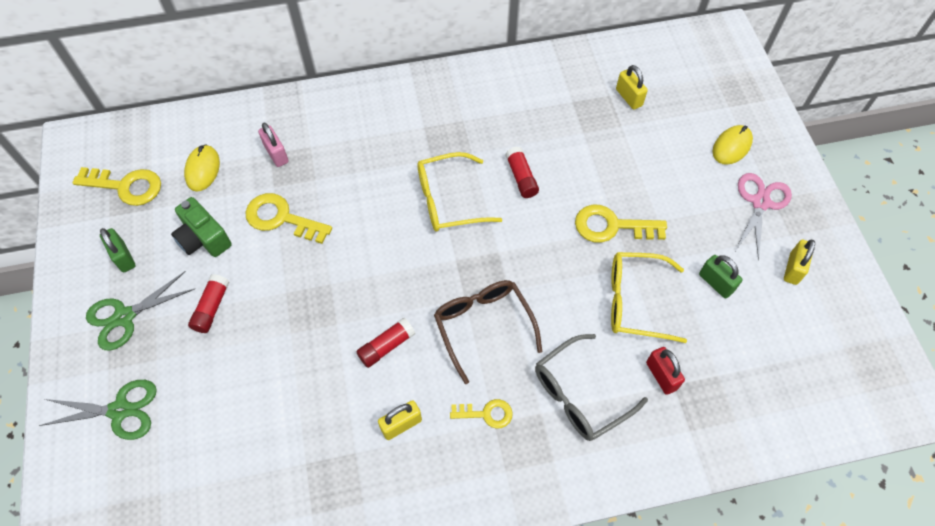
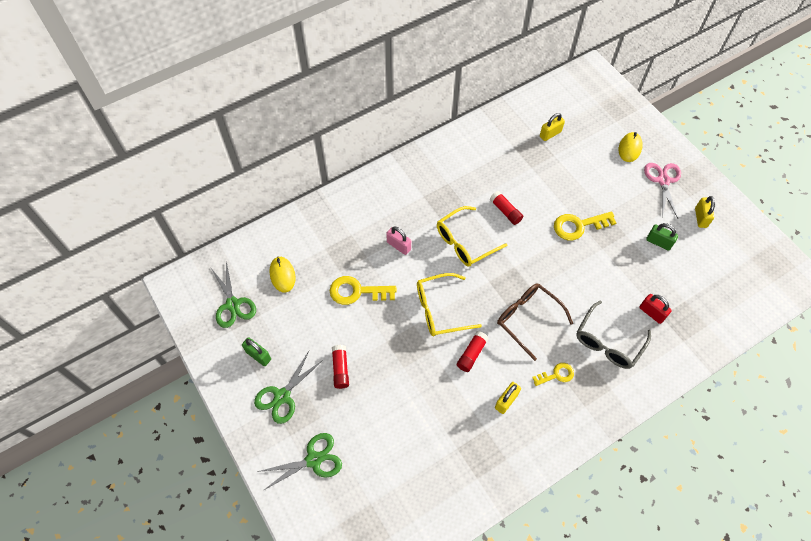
camera: 20 degrees left, 0 degrees up
(126, 186) = (233, 305): yellow key -> green scissors
(203, 238) = (309, 323): green camera -> none
(276, 154) = (330, 247): pink padlock -> pink padlock (399, 246)
(629, 97) = (550, 134): yellow padlock -> yellow padlock turned 75 degrees counterclockwise
(635, 301) = (615, 271): yellow glasses -> yellow glasses (440, 310)

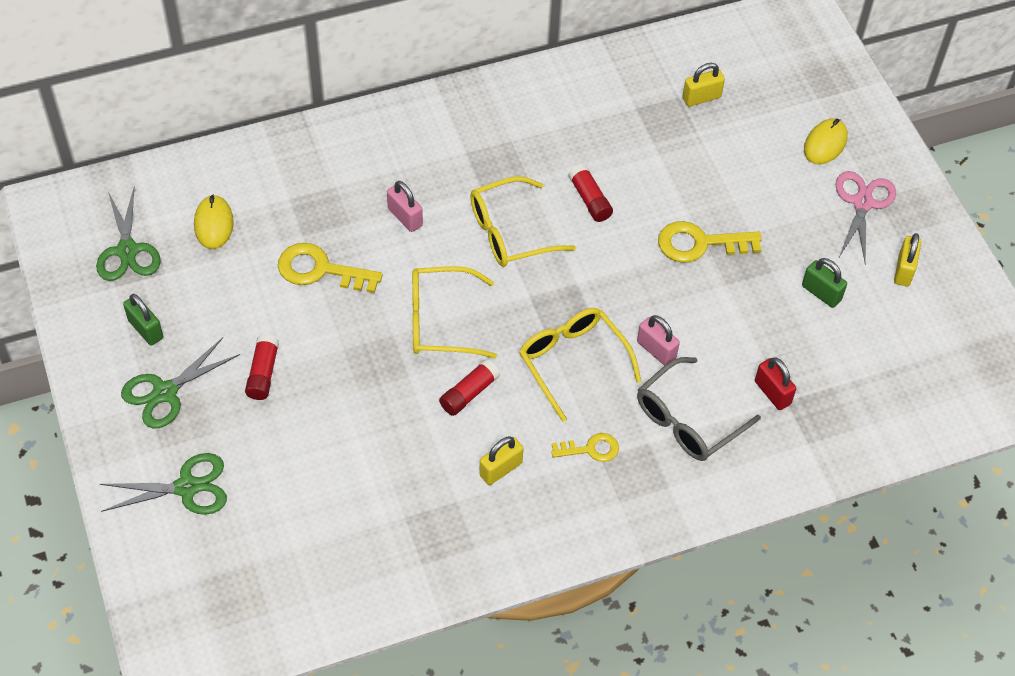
camera: 10 degrees right, 5 degrees down
(527, 319) = (572, 362): brown glasses -> yellow glasses
(575, 300) = (656, 350): none -> pink padlock

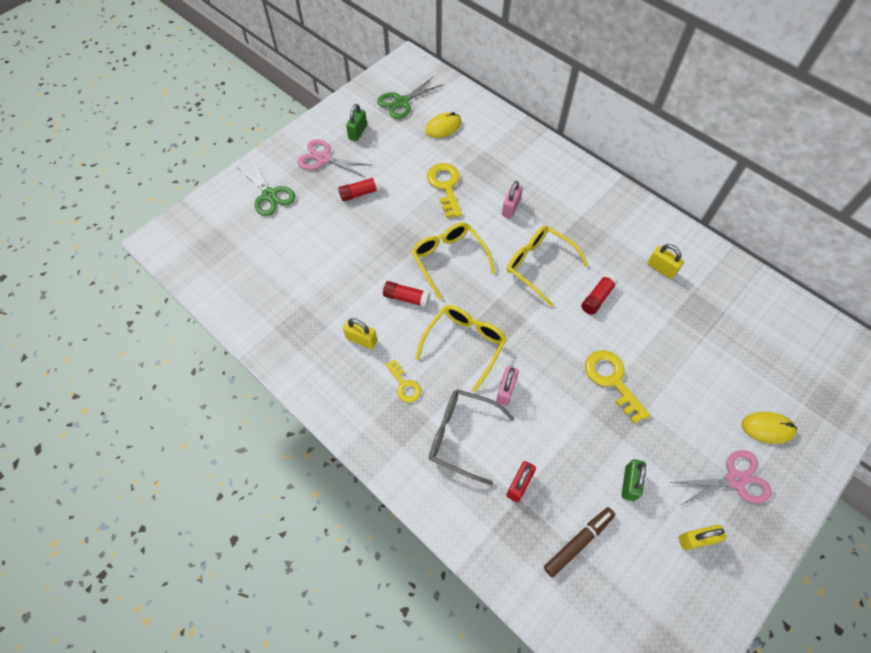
camera: 65 degrees right, 5 degrees up
(164, 392) = (323, 158): green scissors -> pink scissors
(701, 98) = (736, 327): yellow padlock -> yellow padlock (661, 268)
(858, 371) = (578, 542): none -> brown marker

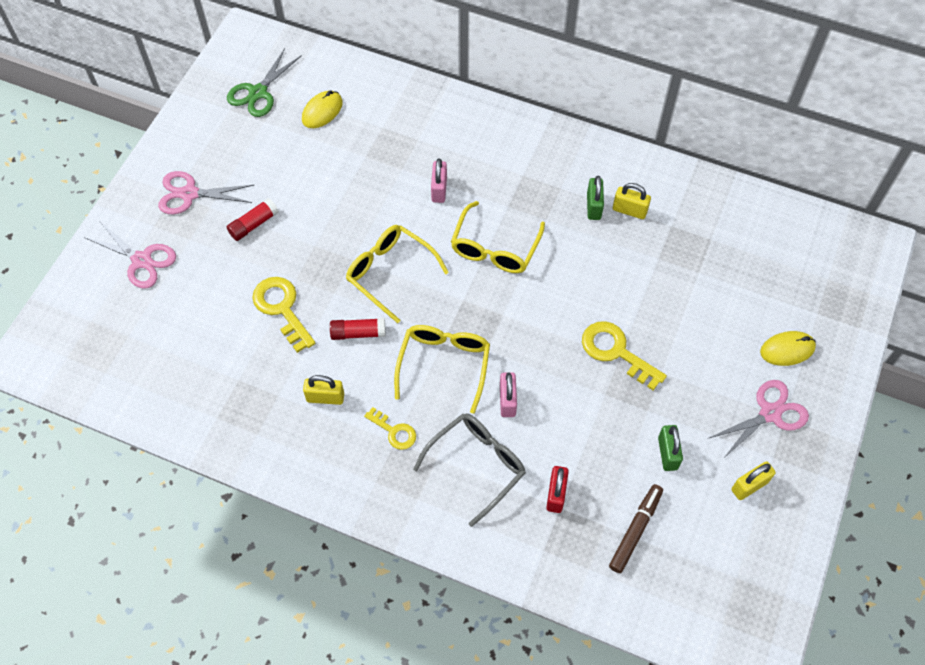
camera: 20 degrees left, 0 degrees up
(269, 195) = (142, 260): green scissors -> pink scissors
(357, 132) = (218, 148): green padlock -> green padlock (593, 206)
(445, 186) = (353, 185): yellow key -> yellow key (281, 308)
(461, 436) = (477, 465): grey glasses -> grey glasses turned 135 degrees clockwise
(539, 265) = (495, 248): yellow glasses -> yellow glasses turned 90 degrees counterclockwise
(597, 298) = (571, 265): red glue stick -> none

